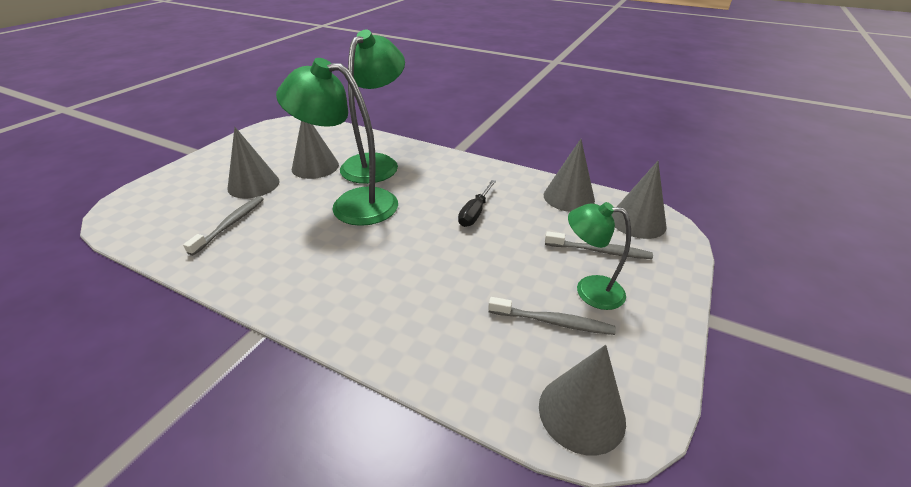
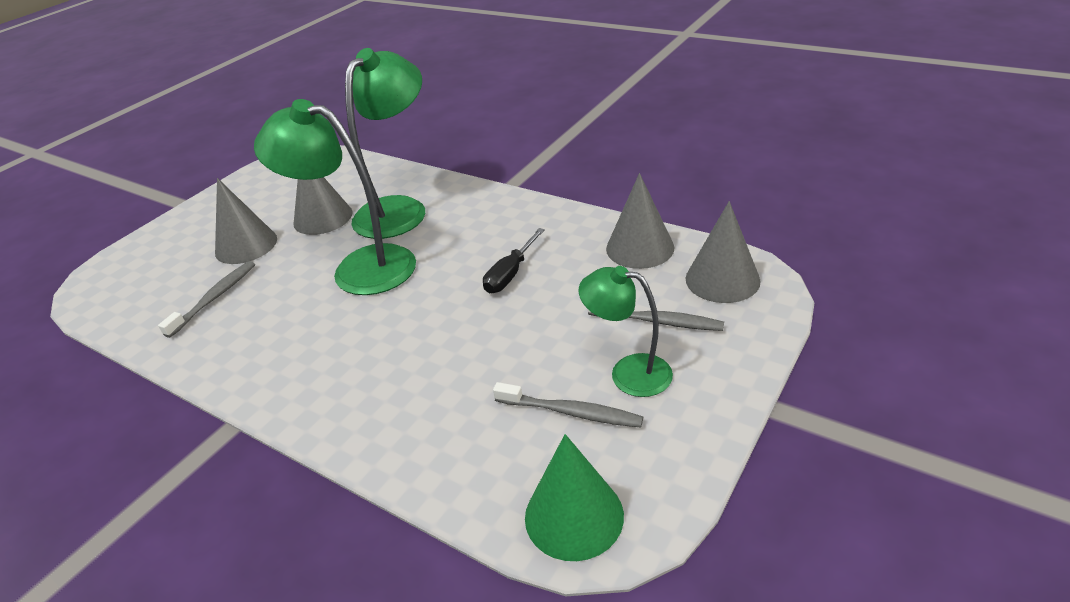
camera: 10 degrees right, 0 degrees up
(581, 412) = (574, 516): grey cone -> green cone

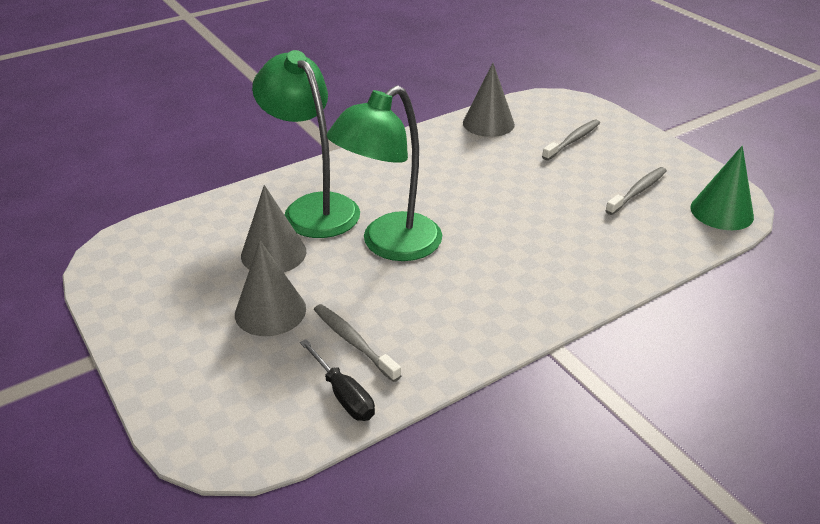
camera: 70 degrees left, 0 degrees up
(510, 274) = (471, 177): black screwdriver -> black screwdriver (343, 395)
(628, 372) = (614, 163): green lamp -> none
(722, 279) = (548, 109): grey cone -> none

